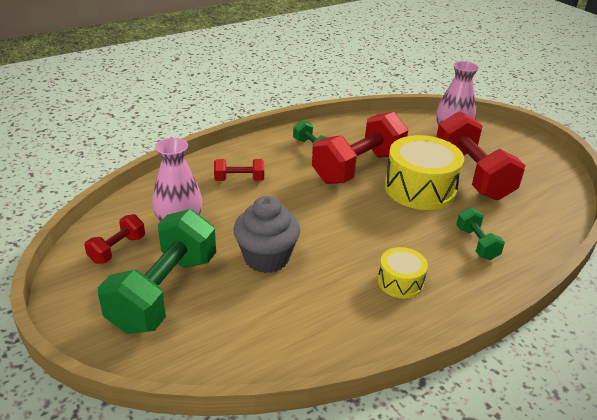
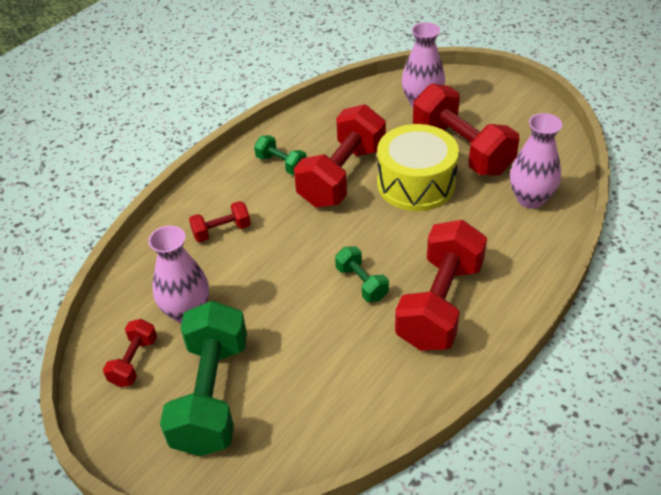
camera: 15 degrees left, 10 degrees up
(266, 258) = (297, 320): grey cupcake -> none
(400, 282) = (440, 304): yellow drum -> red dumbbell
(476, 243) = (495, 235): green dumbbell -> green dumbbell (361, 283)
(521, 225) = (530, 199): none -> pink vase

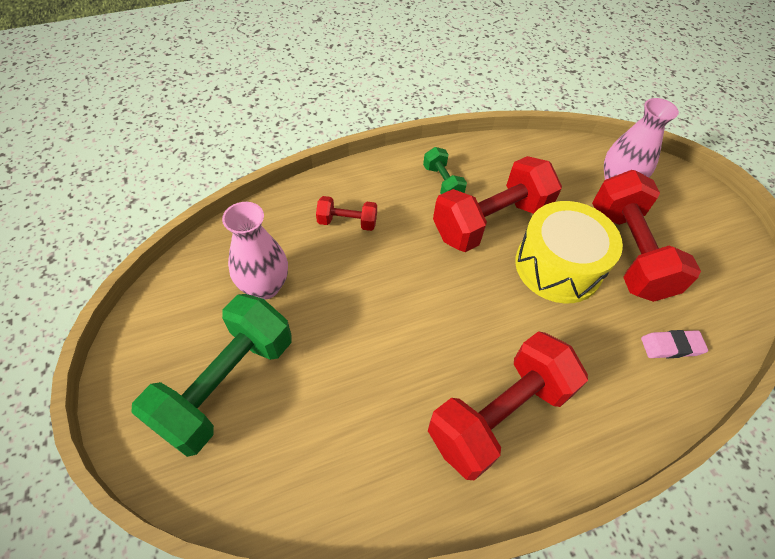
camera: 25 degrees right, 10 degrees up
(134, 361) = (190, 310): red dumbbell -> none
(361, 283) = (436, 346): green dumbbell -> none
(530, 199) = (671, 346): pink vase -> pink eraser

